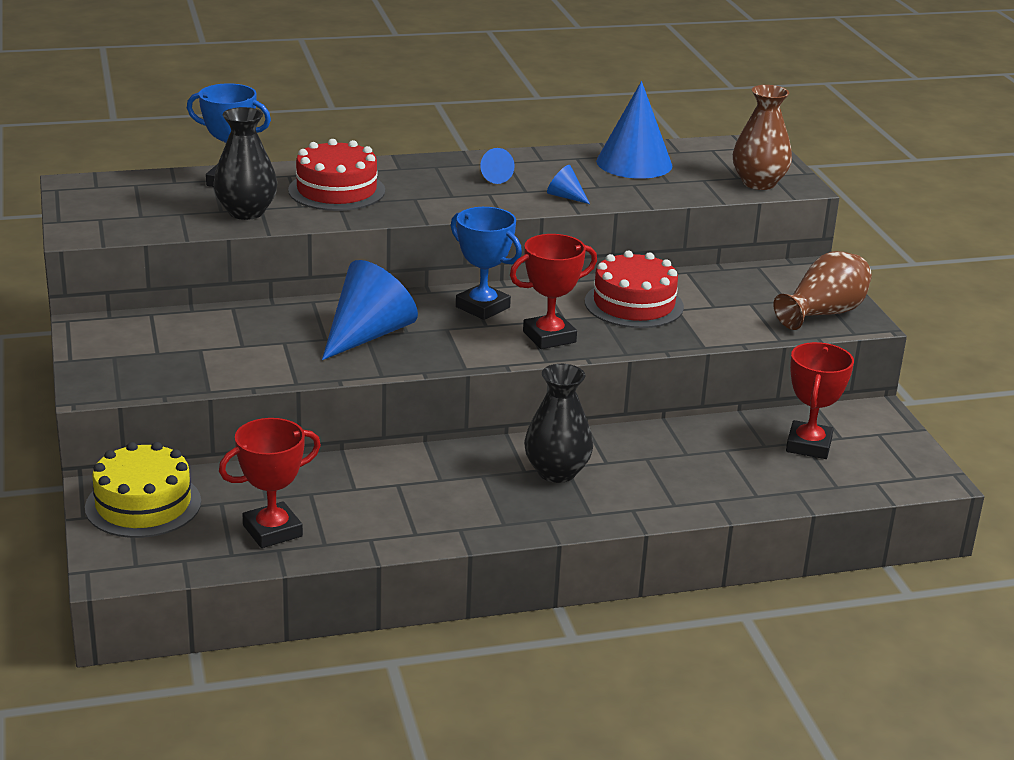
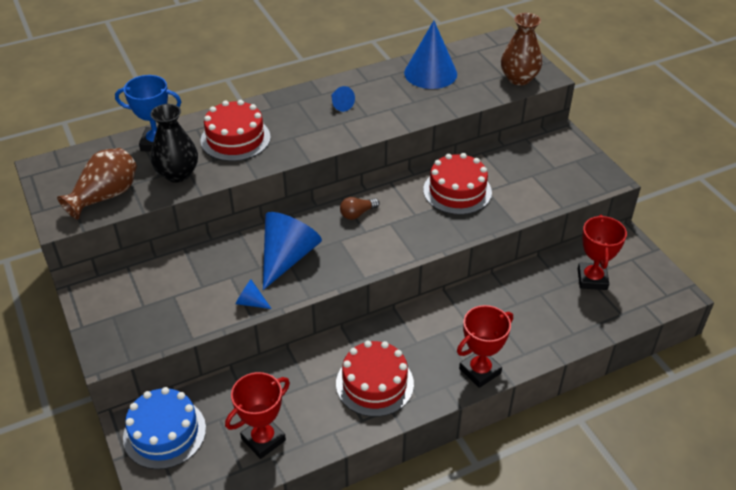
camera: 10 degrees left, 15 degrees up
(143, 504) = (164, 433): yellow cake -> blue cake
(448, 501) = (374, 383): none -> red cake
(482, 307) = (357, 214): blue trophy -> brown light bulb
(549, 337) = (411, 235): red trophy -> red trophy (480, 371)
(556, 472) = (438, 339): black vase -> none
(565, 196) = (395, 116): blue cone -> blue cone (251, 302)
(823, 313) = (582, 176): brown vase -> brown vase (105, 196)

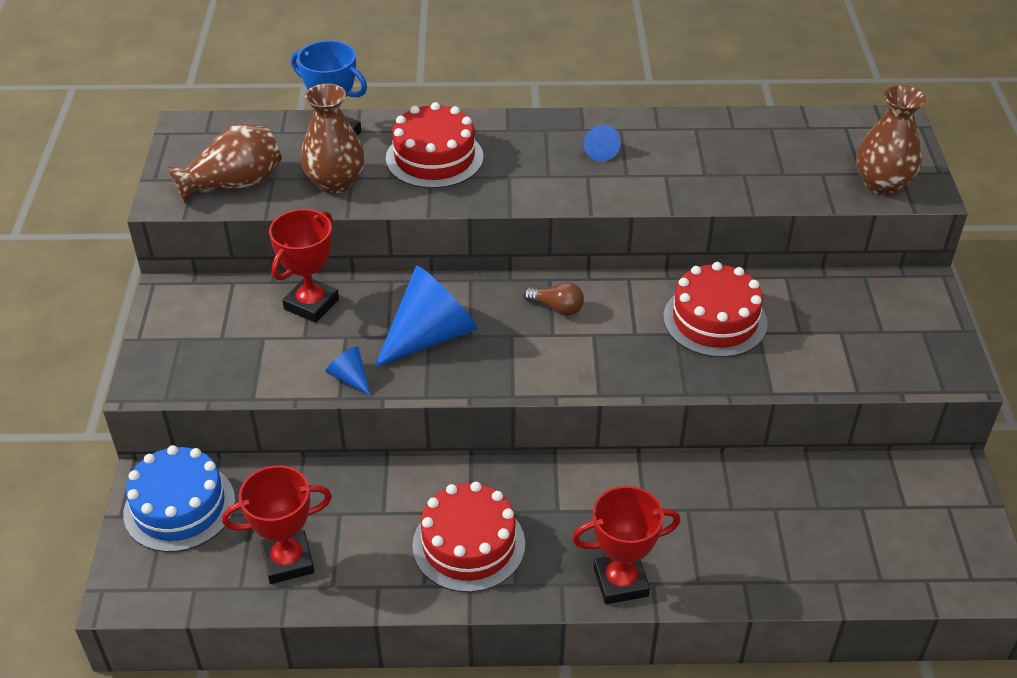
camera: 25 degrees right, 0 degrees up
(177, 174) = (335, 182): black vase -> brown vase
(357, 214) = (557, 308): brown light bulb -> brown light bulb turned 150 degrees counterclockwise
(430, 73) = (754, 141): blue cone -> none
(592, 279) = (866, 514): red trophy -> red trophy (311, 304)

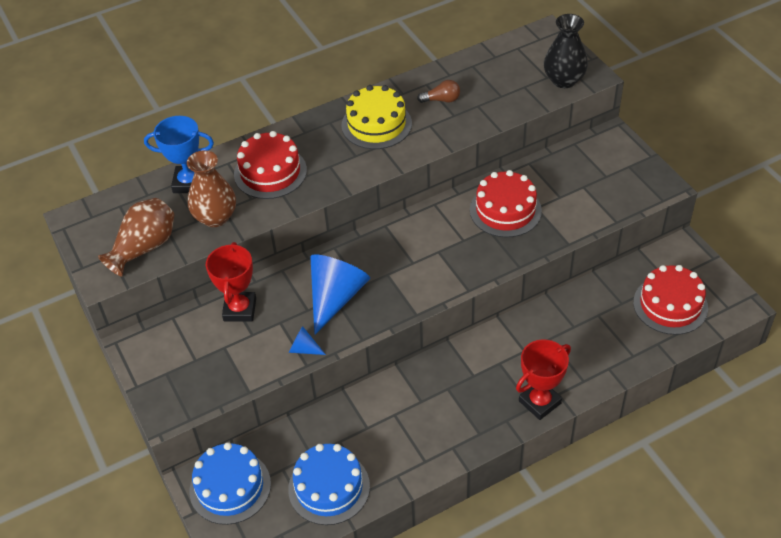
camera: 25 degrees left, 5 degrees up
(288, 561) = (329, 487): red trophy -> blue cake
(468, 544) = (434, 422): red cake -> red cake (670, 305)
(557, 308) = (403, 243): brown light bulb -> brown light bulb (441, 100)
(600, 151) = (376, 124): blue cone -> yellow cake
(882, 184) = (564, 80): brown vase -> black vase

